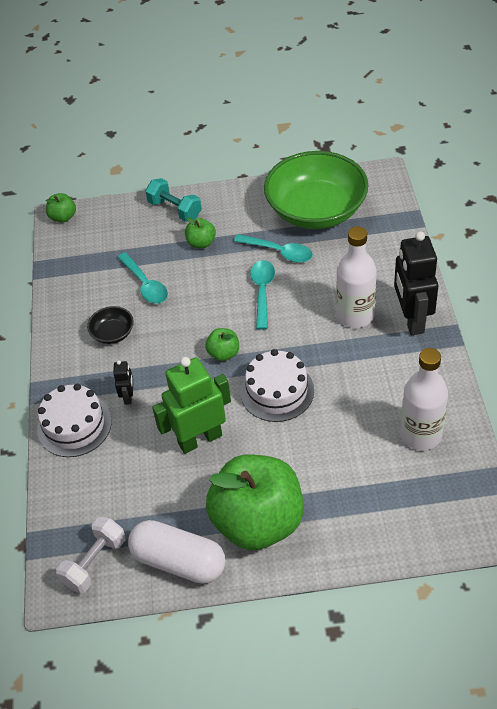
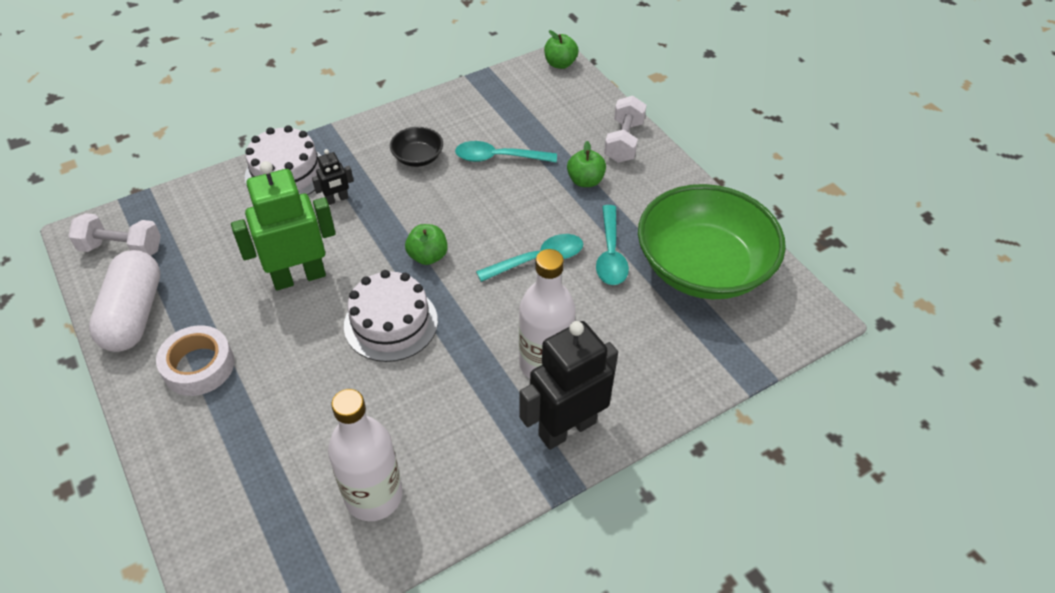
camera: 60 degrees right, 0 degrees up
(145, 284) = (498, 158): turquoise spoon -> turquoise spoon turned 60 degrees clockwise
(175, 209) = (623, 142): turquoise dumbbell -> white dumbbell
(199, 439) = (299, 277): green robot -> green robot turned 60 degrees counterclockwise
(258, 522) = (198, 366): green apple -> white tape

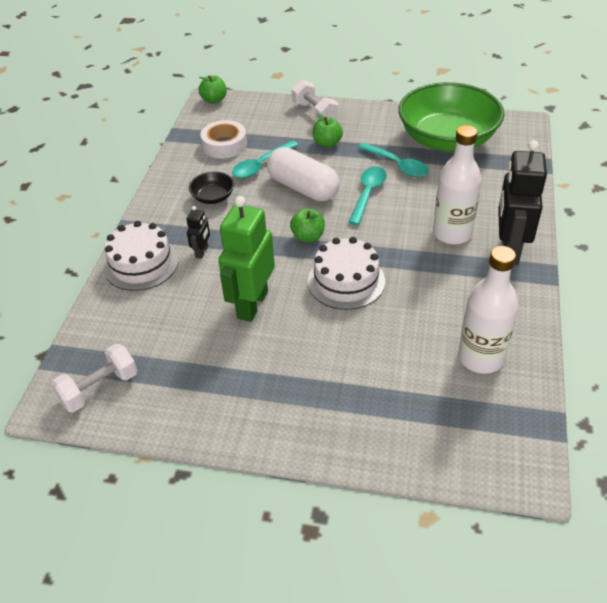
camera: 45 degrees left, 5 degrees down
(134, 314) = (180, 411): white capsule -> white capsule (303, 188)
(198, 366) = (275, 396): white tape -> white tape (224, 145)

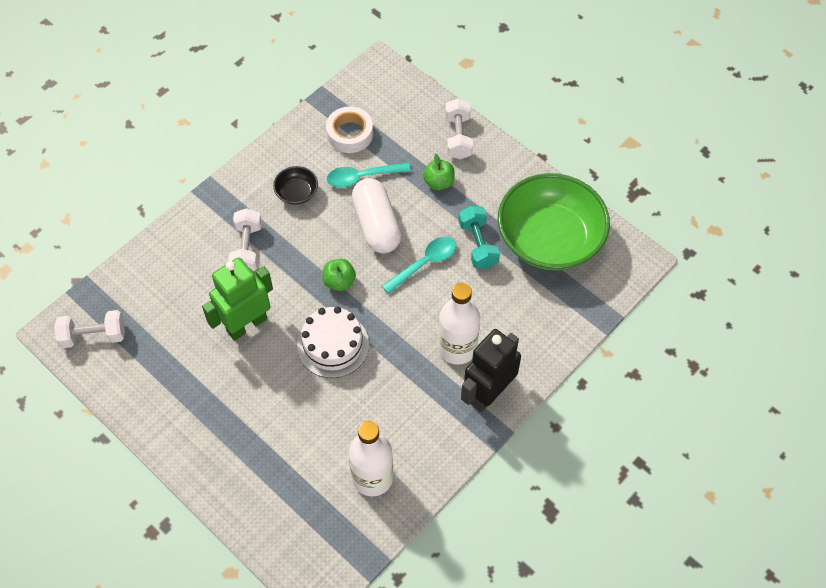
camera: 30 degrees right, 15 degrees up
(141, 264) = (194, 234): white cake -> none
(202, 252) = (247, 248): black robot -> white dumbbell
(214, 100) = (382, 69): green apple -> none
(397, 165) = (478, 245): turquoise spoon -> turquoise dumbbell

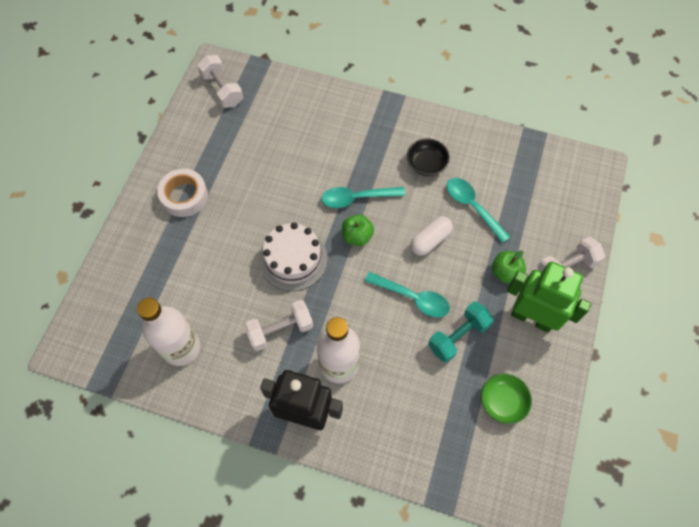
camera: 65 degrees right, 5 degrees up
(246, 324) = (281, 186): green robot -> green robot (532, 318)
(247, 248) = (352, 153): white dumbbell -> white dumbbell (280, 330)
(299, 265) = (356, 198): none -> turquoise spoon
(350, 134) = (511, 177): white tape -> white tape (184, 196)
(377, 225) = (430, 240): white capsule -> white capsule, size x0.61
(549, 239) = (502, 401): green bowl -> green bowl, size x0.42

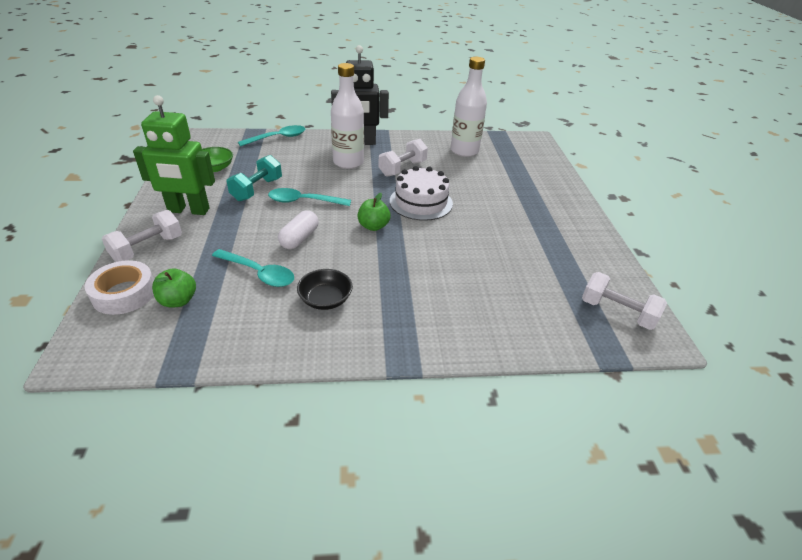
camera: 155 degrees right, 25 degrees down
(184, 196) = (549, 218): white tape -> white tape (124, 293)
(356, 198) = (390, 252): turquoise spoon -> turquoise spoon (278, 138)
(505, 272) = (216, 232): green apple -> green apple (178, 301)

